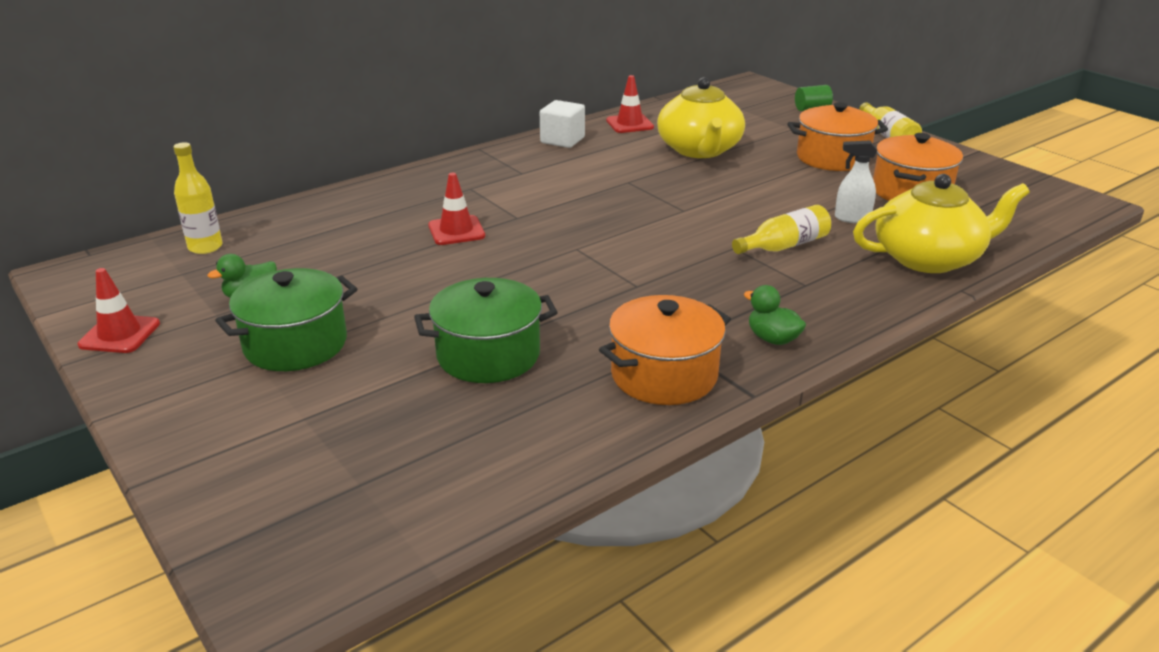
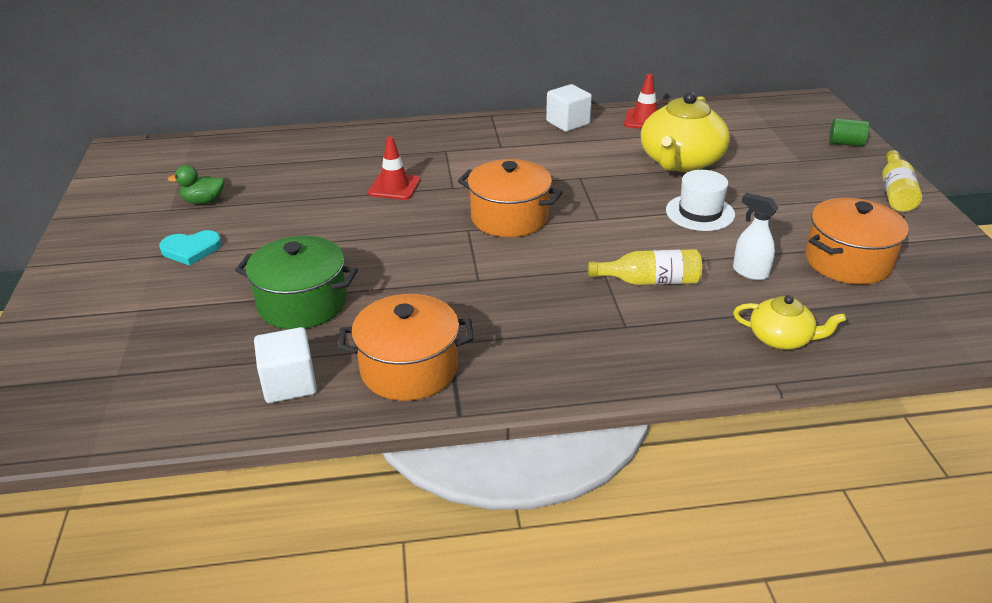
camera: 30 degrees right, 5 degrees up
(120, 334) = (102, 206): red traffic cone -> none
(205, 247) = (216, 153): yellow bottle -> none
(295, 344) = (191, 249): green pot -> turquoise heart
(563, 426) = (289, 383): none -> white cube
(762, 185) = (700, 213): none -> white hat
(772, 339) = (535, 368): green duck -> none
(832, 158) = (805, 202): orange pot -> orange pot (509, 218)
(929, 258) = (781, 338): yellow teapot -> yellow teapot, size x0.54

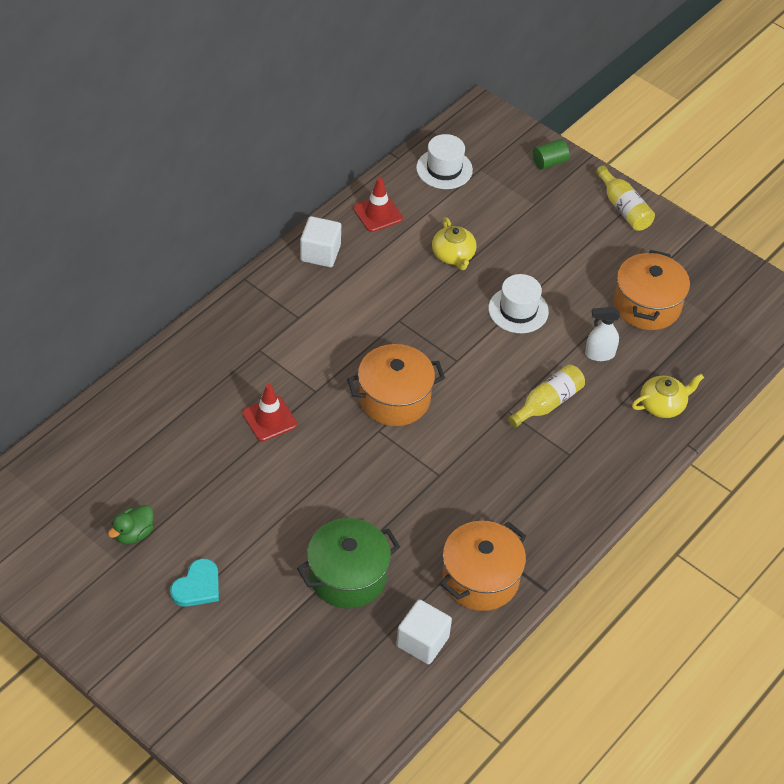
camera: 45 degrees left, 15 degrees up
(680, 161) = (453, 255): yellow teapot -> yellow teapot, size x0.54
(736, 117) = (444, 169): none -> white hat

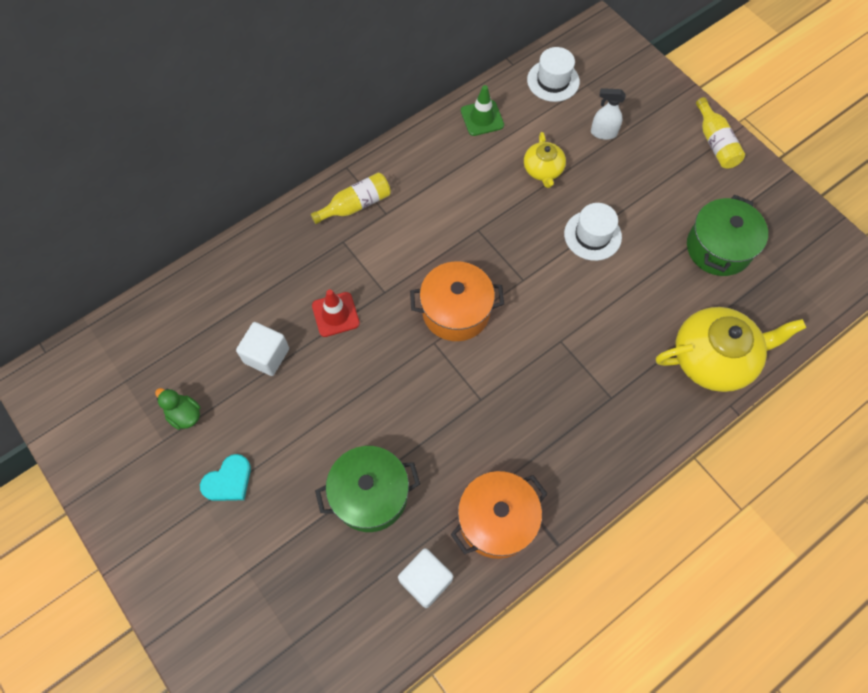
camera: 15 degrees right, 15 degrees up
(134, 534) = (184, 415): green duck -> green duck turned 75 degrees clockwise
(320, 253) = (420, 151): white cube -> white cube (266, 355)
(378, 214) = (482, 118): red traffic cone -> green traffic cone
(547, 403) = (600, 339): yellow bottle -> yellow bottle (355, 205)
(549, 162) = (653, 86): green cylinder -> none
(599, 354) = (661, 294): white spray bottle -> white spray bottle (603, 133)
(647, 305) = (718, 248): orange pot -> green pot
(663, 405) = (714, 358): yellow teapot -> yellow teapot, size x1.85

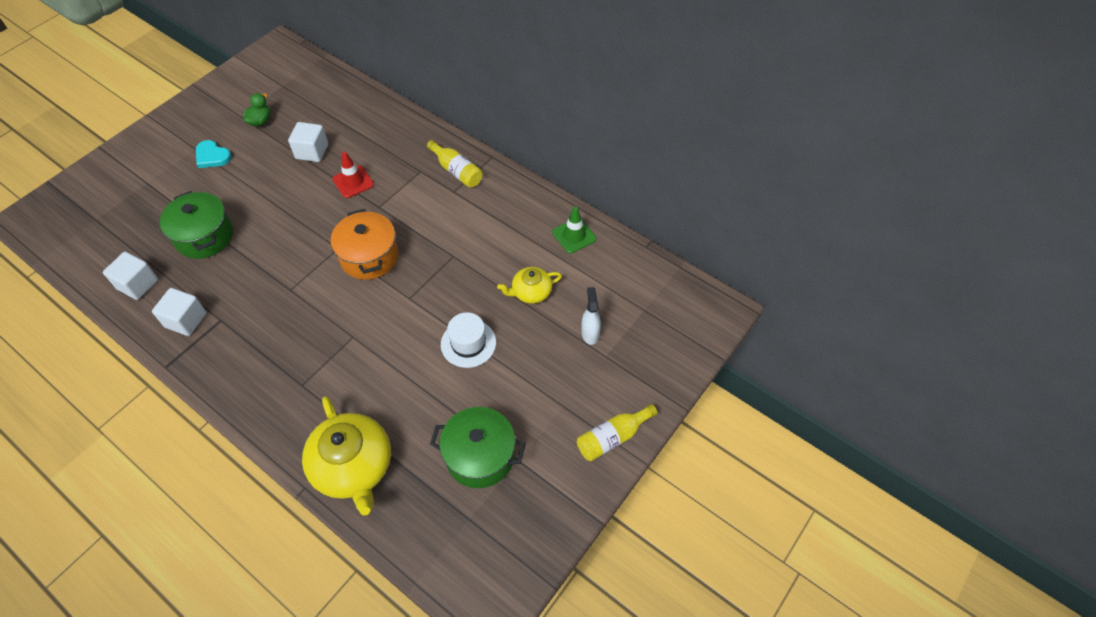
camera: 75 degrees right, 10 degrees down
(496, 520) = (186, 320): orange pot -> white cube
(553, 81) = (638, 281): white hat -> none

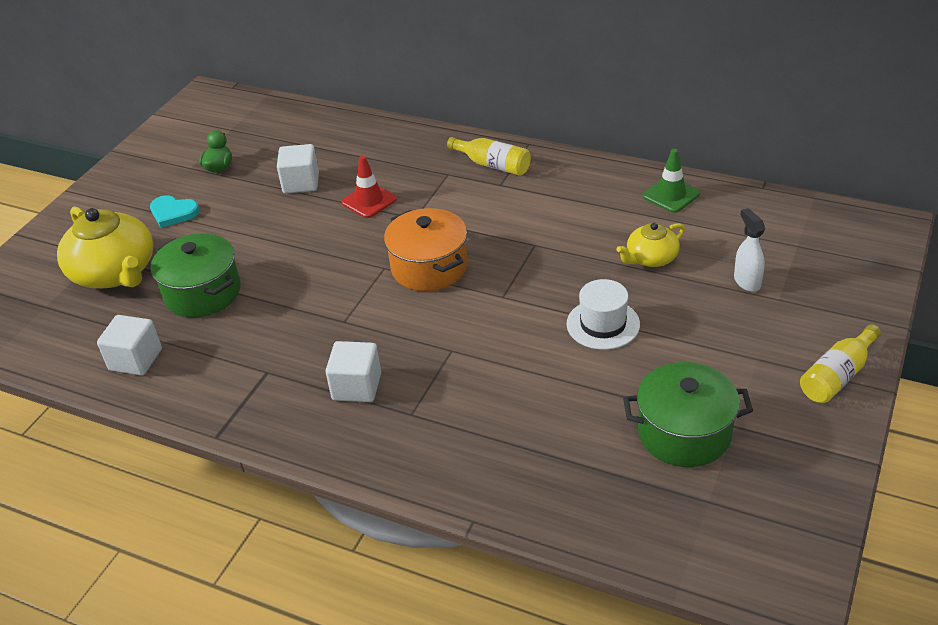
camera: 10 degrees left, 15 degrees down
(186, 320) = (220, 382): white cube -> white cube (357, 386)
(353, 466) = (526, 483): yellow teapot -> yellow teapot (115, 272)

